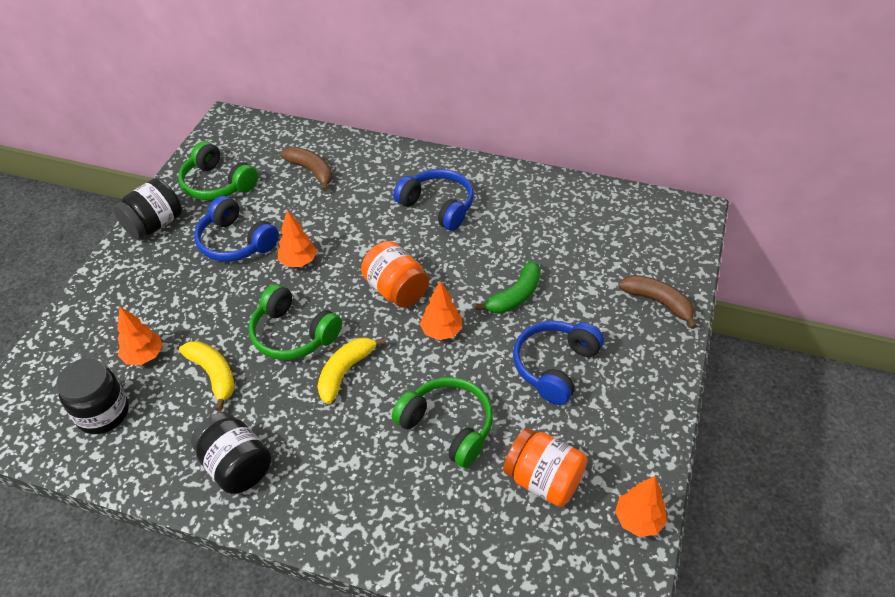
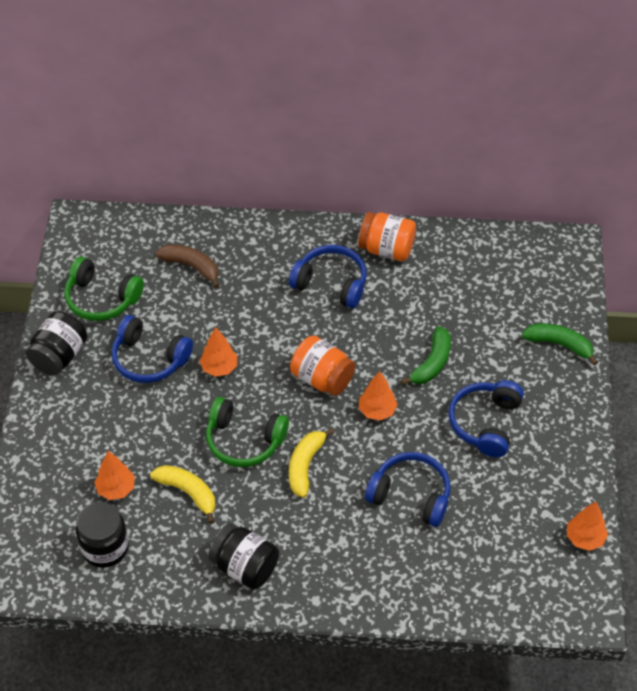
camera: 15 degrees left, 5 degrees up
(447, 426) = (410, 495): green headphones -> blue headphones
(543, 480) = (502, 523): orange jar -> orange jar (386, 249)
(658, 302) = (559, 344): brown banana -> green banana

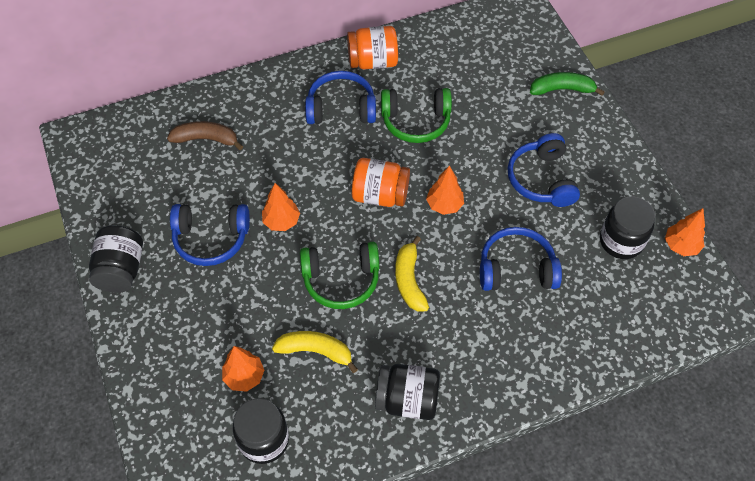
camera: 25 degrees left, 5 degrees up
(101, 299) = (135, 200): green headphones -> green headphones (416, 121)
(432, 363) = (467, 145): green banana -> none
(527, 510) = (621, 241): none -> black jar

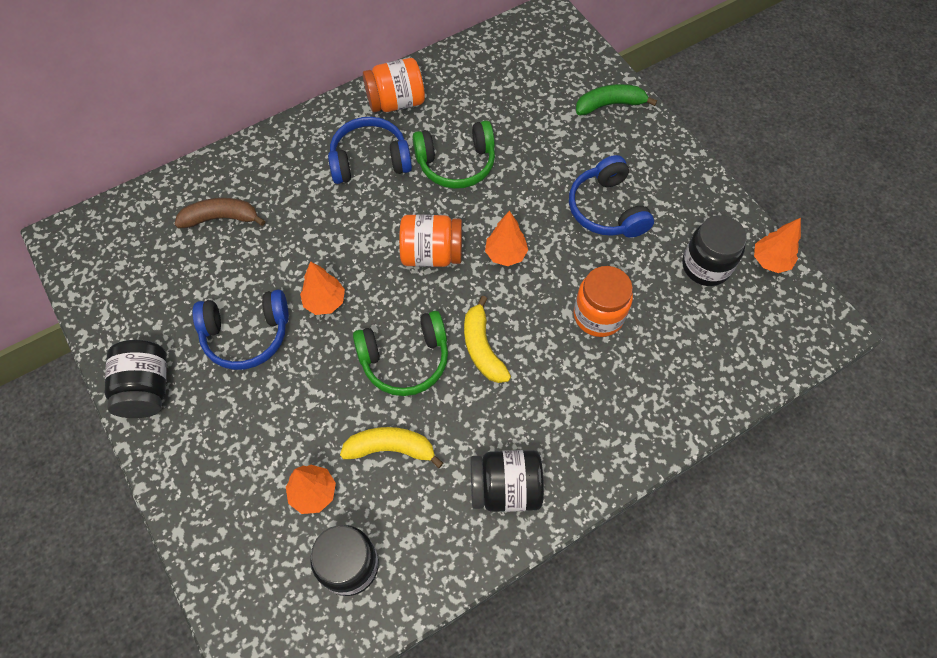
camera: 10 degrees left, 5 degrees up
(516, 269) = (598, 315): blue headphones -> orange jar

